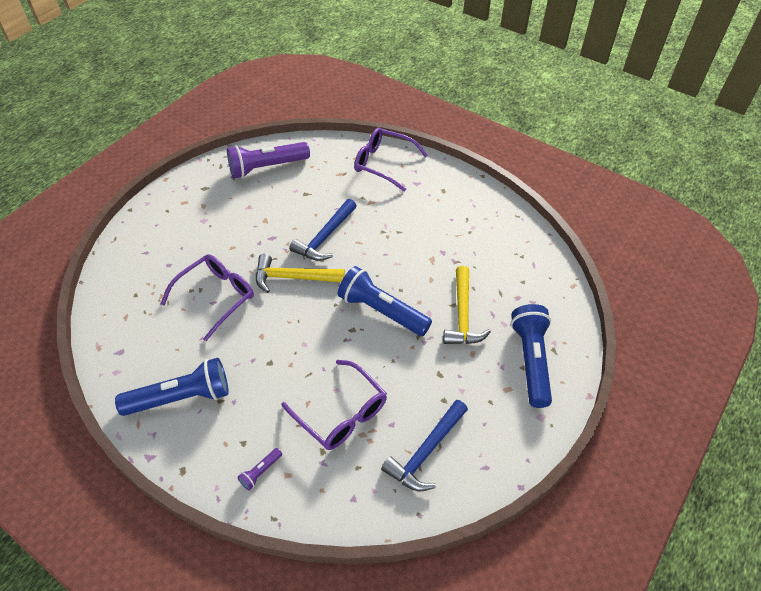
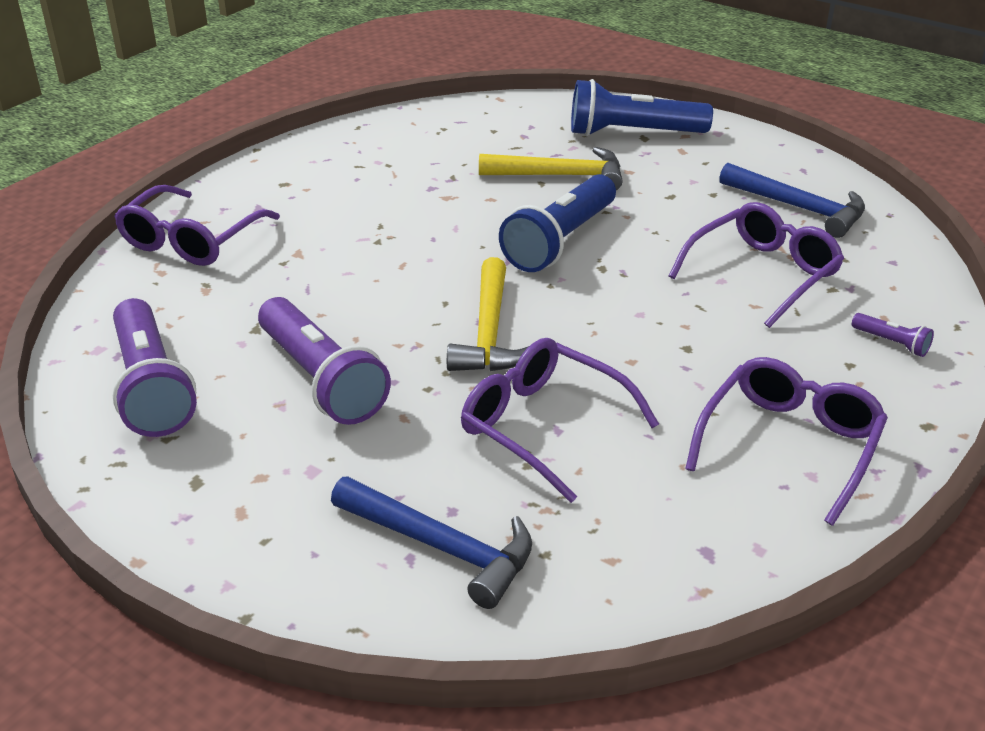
camera: 90 degrees left, 15 degrees down
(181, 397) = (789, 445): blue flashlight -> purple glasses
(263, 218) = (321, 380): none -> purple flashlight
(325, 237) = (386, 301): blue hammer -> blue hammer (441, 547)

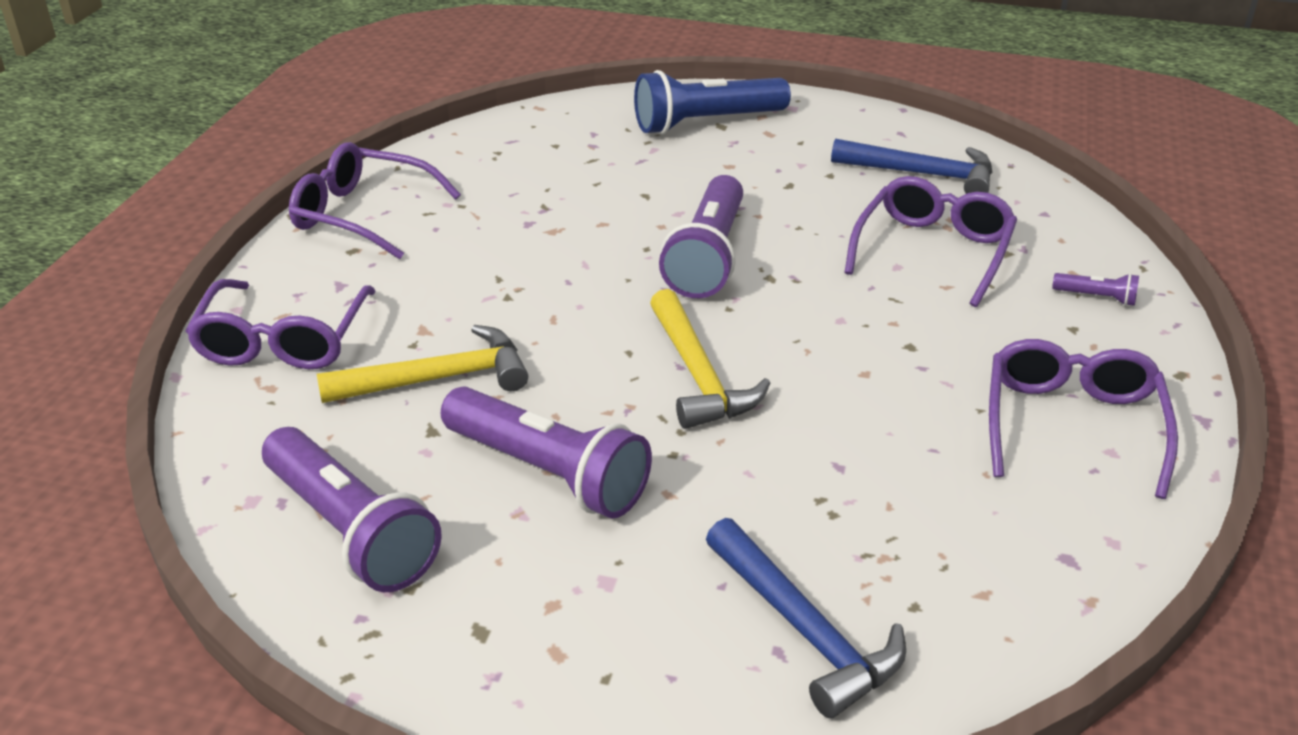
camera: 20 degrees left, 0 degrees up
(441, 547) = (804, 630): blue hammer -> blue hammer turned 45 degrees clockwise
(543, 426) = (822, 466): purple glasses -> purple glasses (363, 215)
(560, 176) = (661, 184): yellow hammer -> yellow hammer (438, 379)
(560, 241) = (708, 257): blue flashlight -> purple flashlight

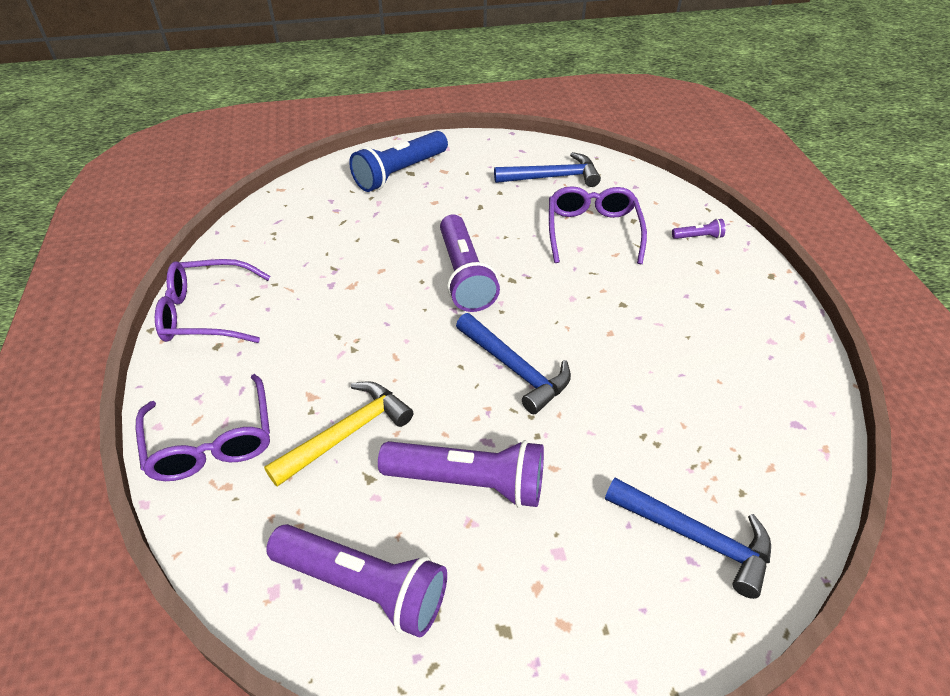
camera: 25 degrees left, 10 degrees up
(698, 375) = (515, 369): yellow hammer -> blue hammer
(1072, 425) = (741, 330): purple glasses -> none

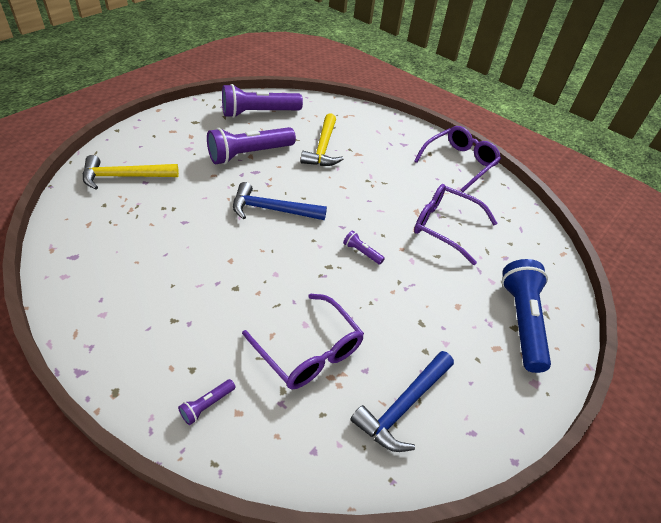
camera: 135 degrees right, 0 degrees up
(211, 441) = (372, 124): purple glasses -> purple glasses (445, 227)
(464, 276) = (362, 252): purple flashlight -> purple flashlight, size x0.43
(695, 537) = (125, 176): blue hammer -> yellow hammer

